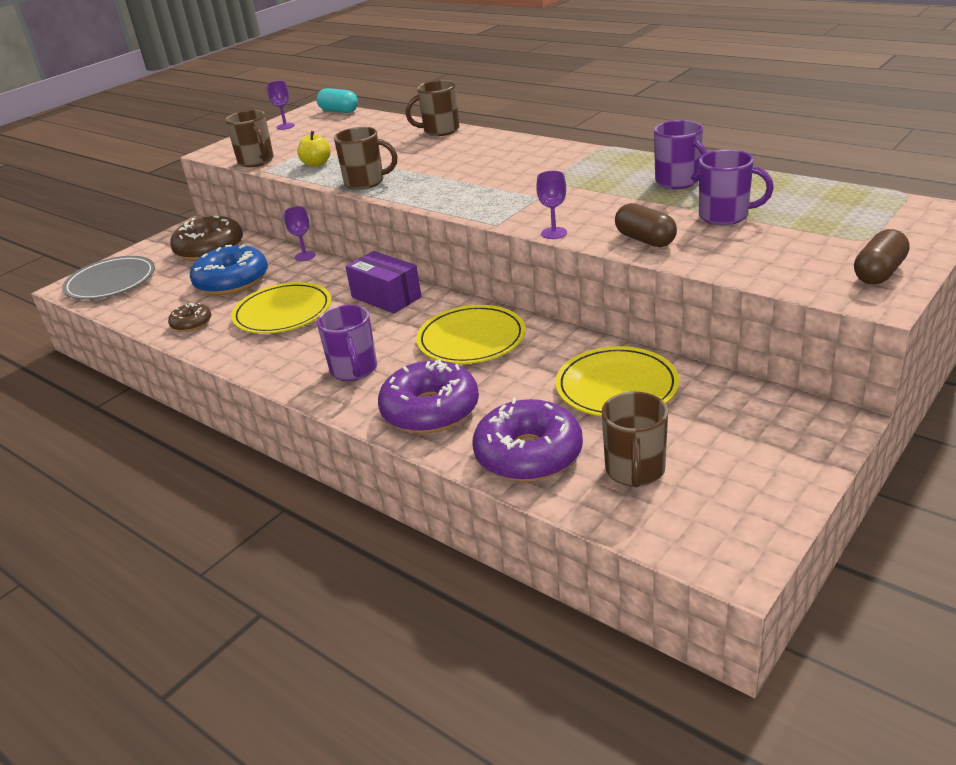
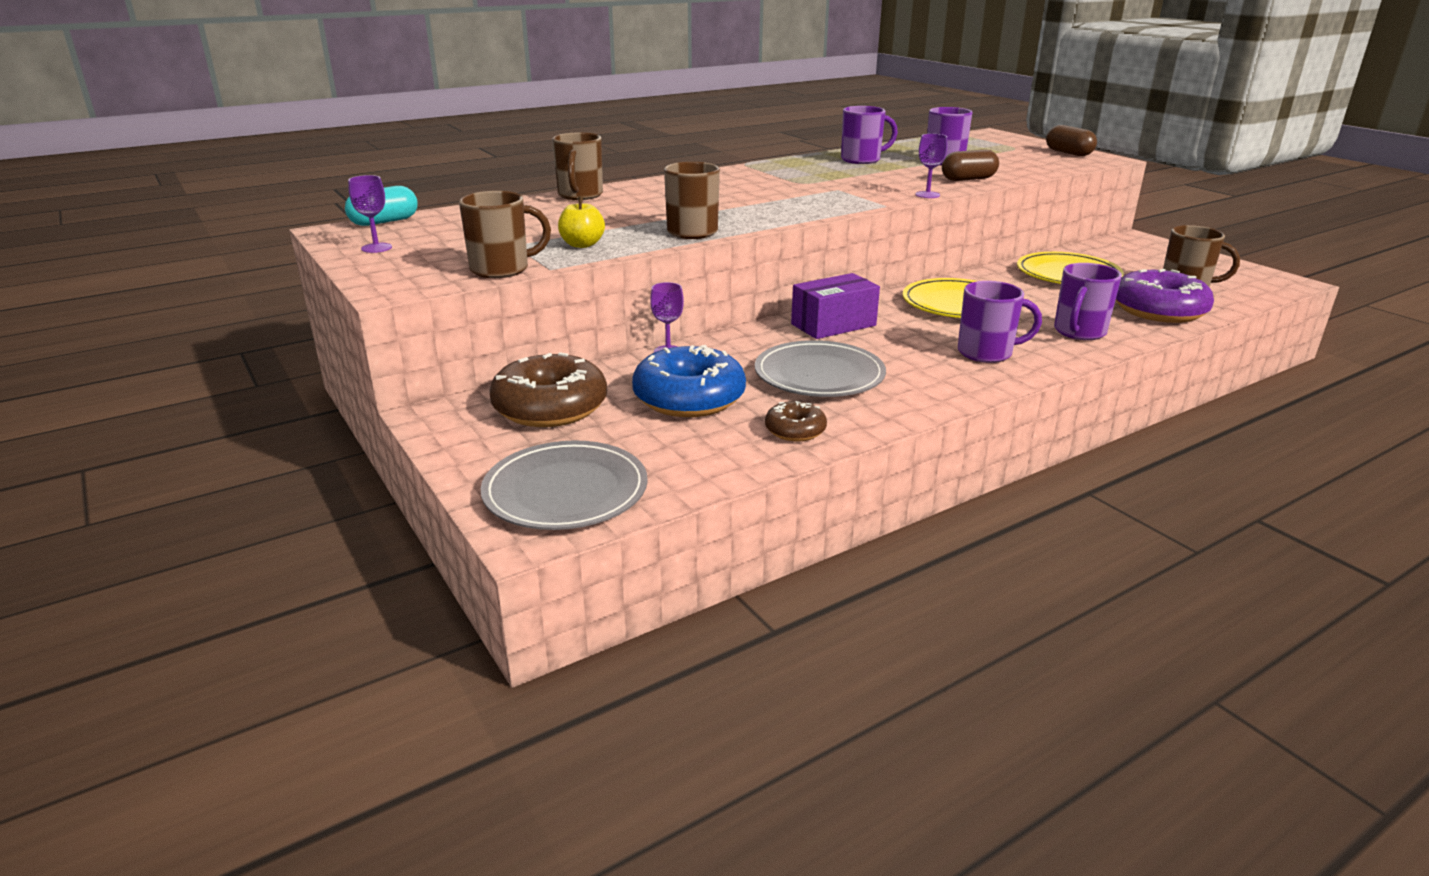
camera: 75 degrees left, 5 degrees down
(283, 312) = (819, 375): yellow plate -> grey plate
(430, 410) = (1079, 332): purple donut -> purple mug

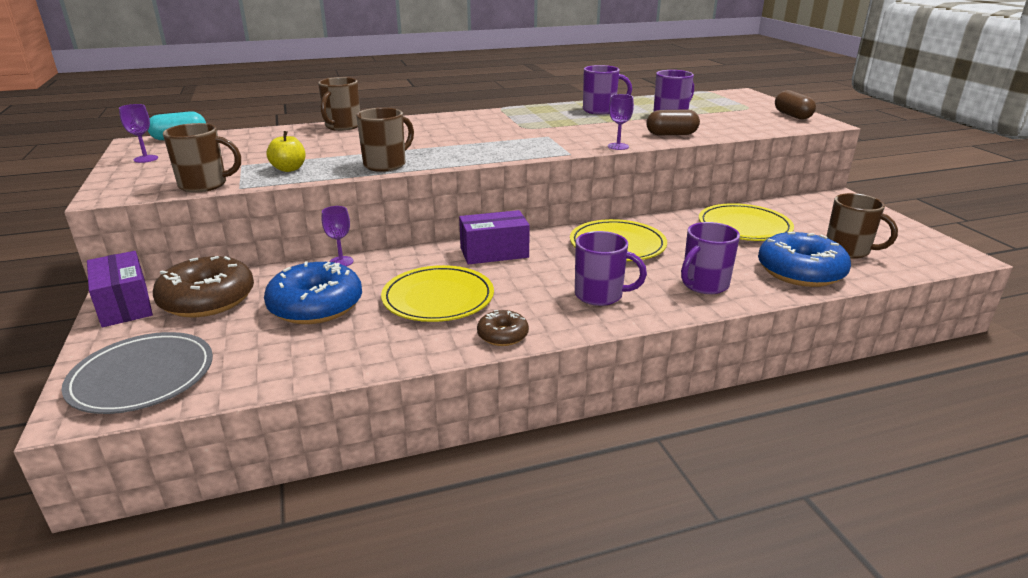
camera: 15 degrees right, 0 degrees up
(451, 425) = (125, 305): none -> purple box
(795, 430) = (368, 348): brown donut -> brown donut (502, 335)
(819, 375) = (438, 298): grey plate -> yellow plate
(1158, 310) = (800, 272): purple donut -> blue donut

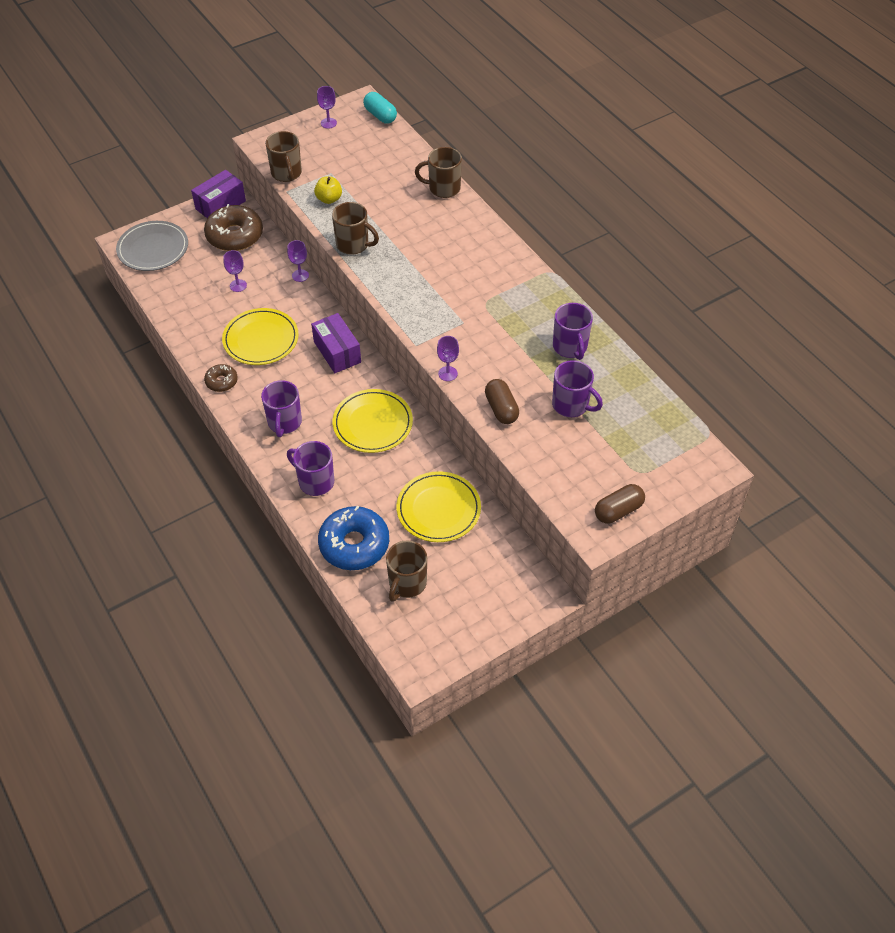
camera: 75 degrees right, 25 degrees up
(316, 306) = (238, 285): blue donut -> purple goblet

